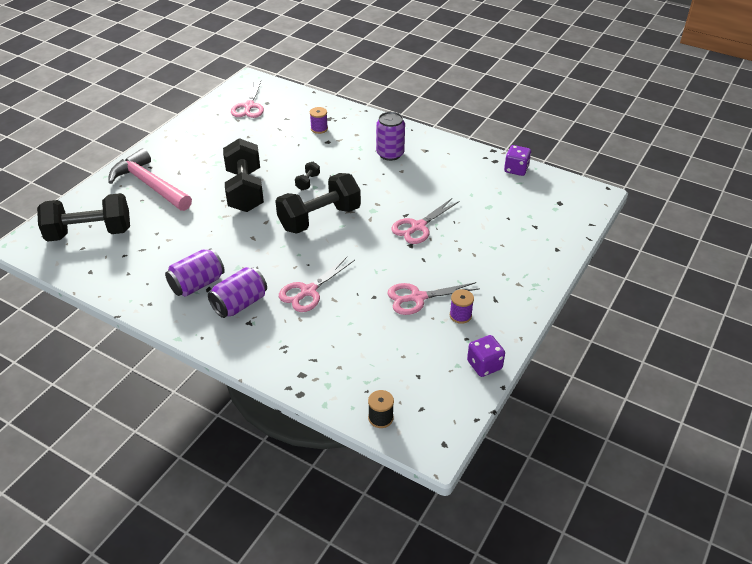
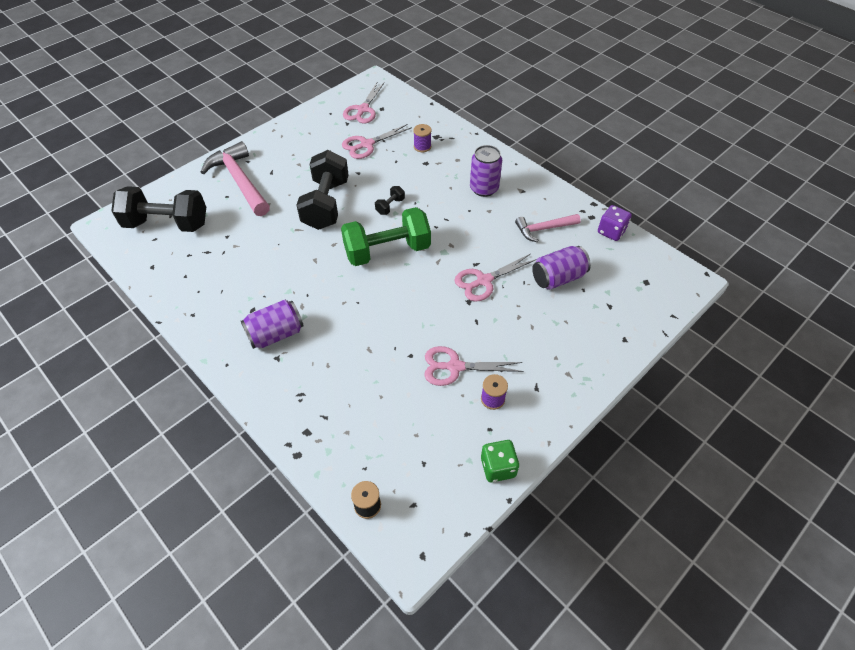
camera: 15 degrees right, 10 degrees up
(197, 284) = (244, 302): purple can -> purple can (558, 278)
(308, 291) = (347, 334): pink scissors -> pink scissors (366, 144)
(319, 218) = (387, 251): black dumbbell -> green dumbbell
(456, 177) = (544, 229): none -> pink hammer
(484, 365) = (498, 467): purple dice -> green dice

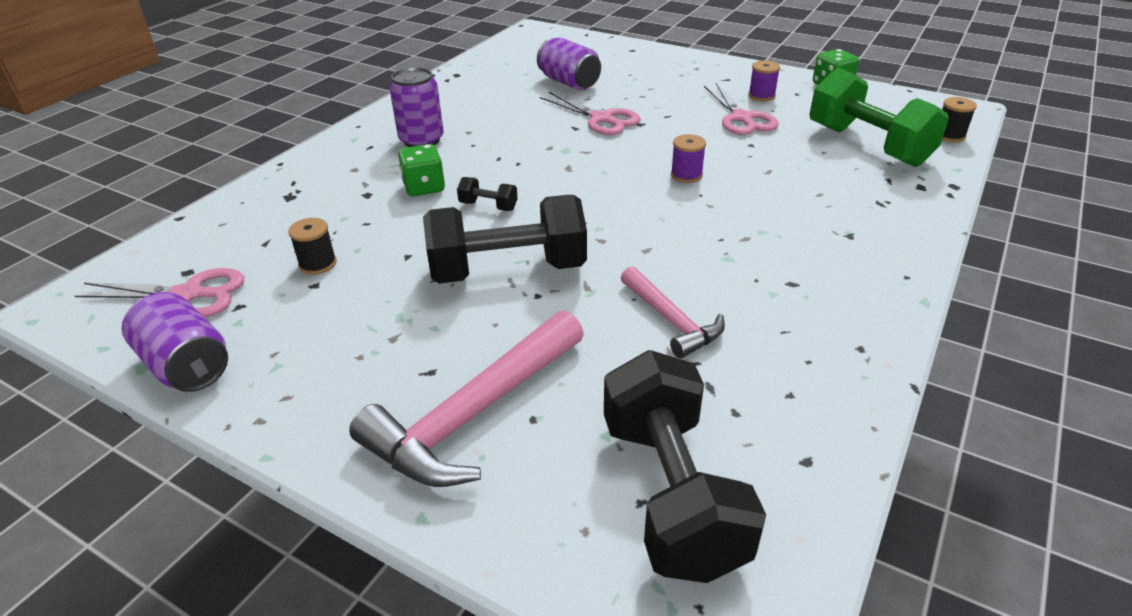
camera: 105 degrees left, 15 degrees down
(276, 334) = (814, 247): purple can -> purple can (186, 365)
(366, 144) = (318, 264): pink scissors -> black spool
(387, 251) = (589, 190): green dumbbell -> green dumbbell (868, 145)
(422, 147) = (321, 204): purple spool -> purple spool (686, 175)
(423, 184) = (424, 187): none -> green dice
(544, 229) = (490, 96): pink hammer -> pink hammer (671, 320)
(611, 231) = (478, 64): purple dice -> none

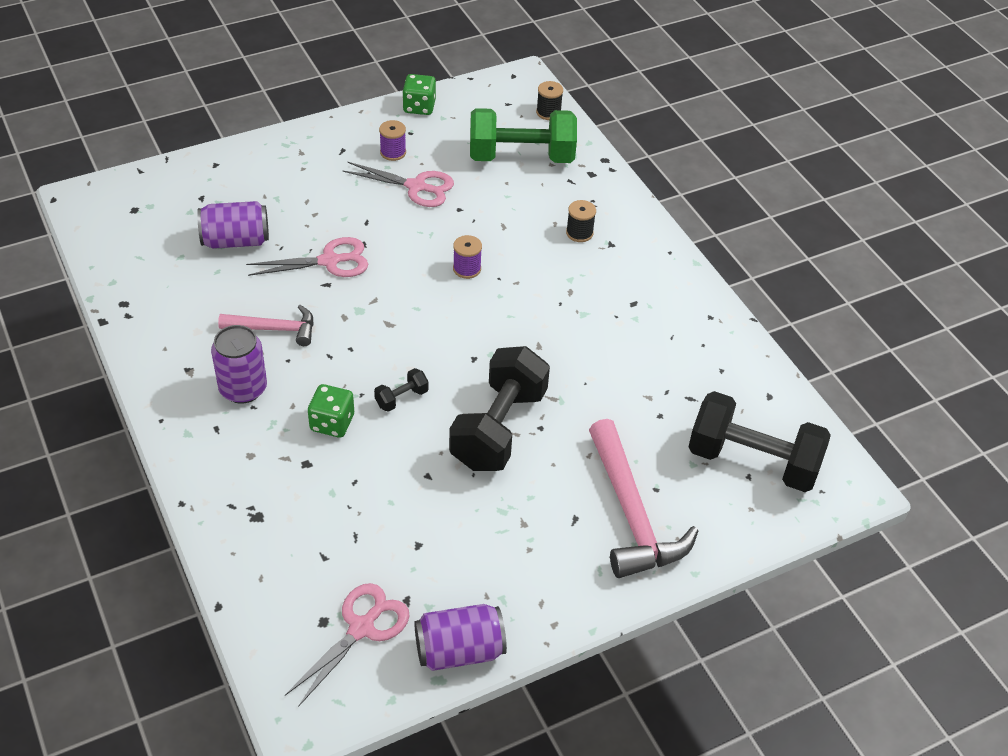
camera: 60 degrees left, 10 degrees up
(318, 264) = (390, 533): black spool -> black spool (579, 233)
(671, 320) = (621, 379): pink hammer -> pink hammer (274, 329)

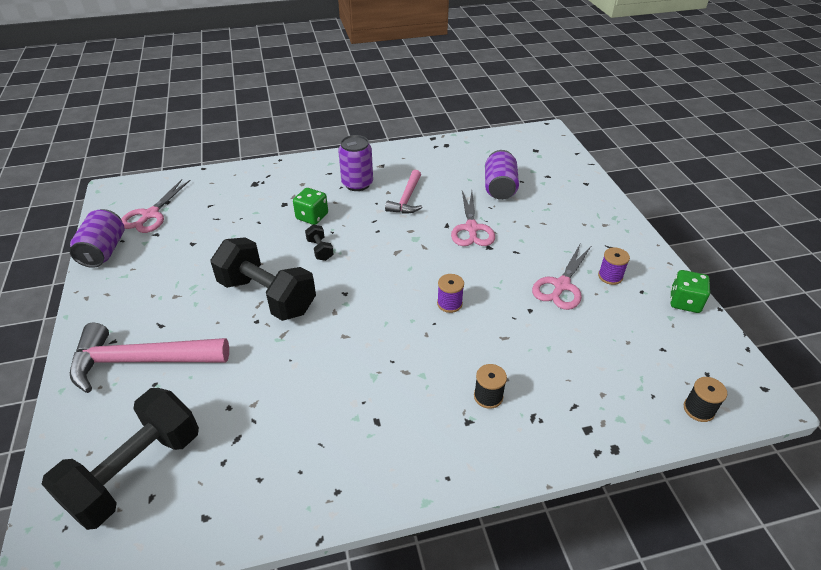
camera: 105 degrees right, 5 degrees down
(362, 628) = (150, 215): pink scissors -> pink scissors turned 60 degrees clockwise
(521, 157) = (612, 369): green dumbbell -> none

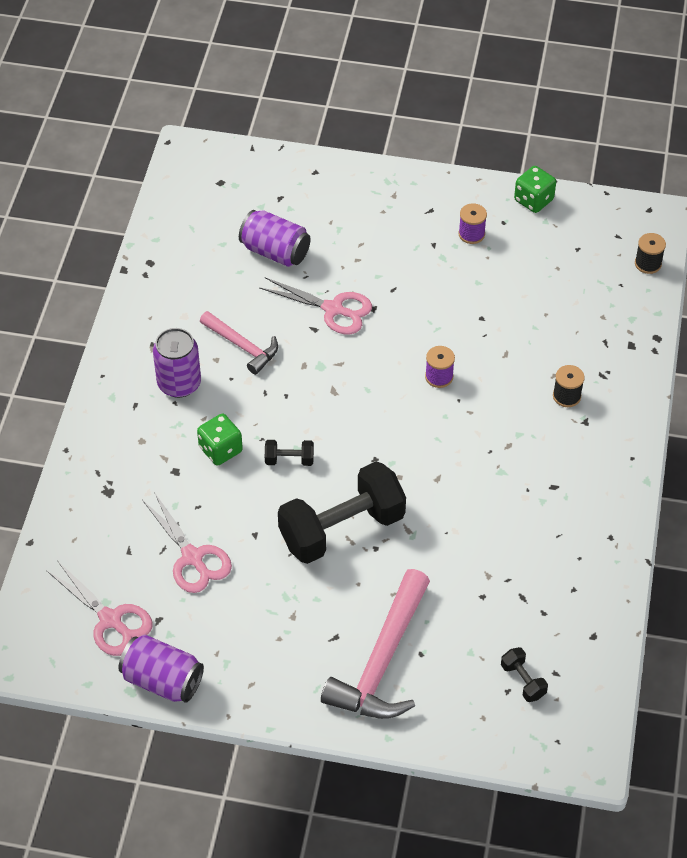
camera: 65 degrees left, 10 degrees up
(136, 471) = (523, 681): black dumbbell -> black dumbbell, size x0.42
(561, 285) = (463, 278): pink scissors -> pink scissors (192, 557)

